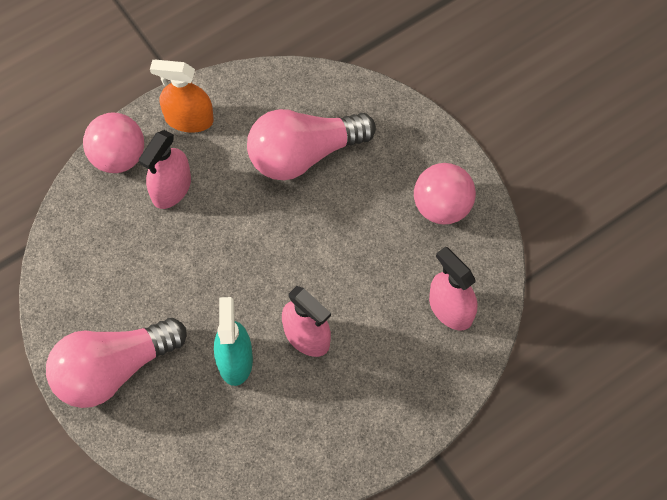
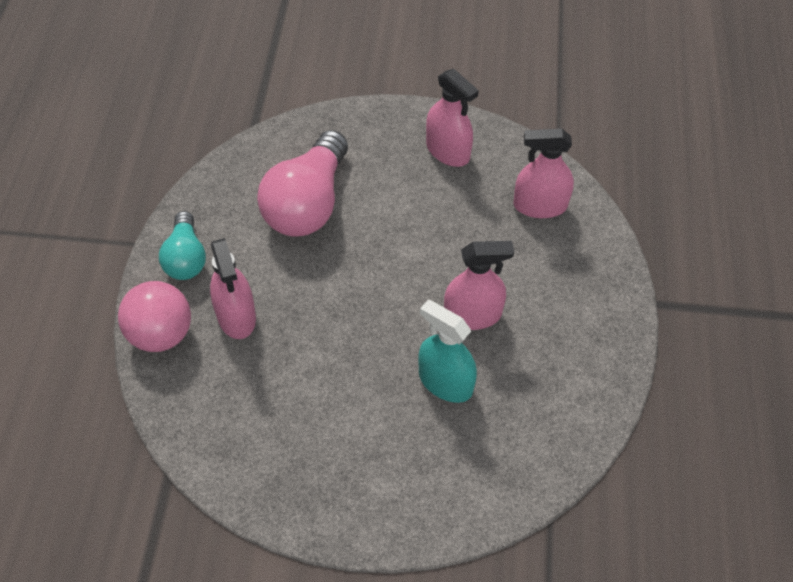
camera: 50 degrees left, 10 degrees down
(113, 369) = (363, 485): pink light bulb -> none
(189, 119) = (186, 258): orange spray bottle -> turquoise light bulb
(442, 206) = (448, 151): pink ball -> pink spray bottle

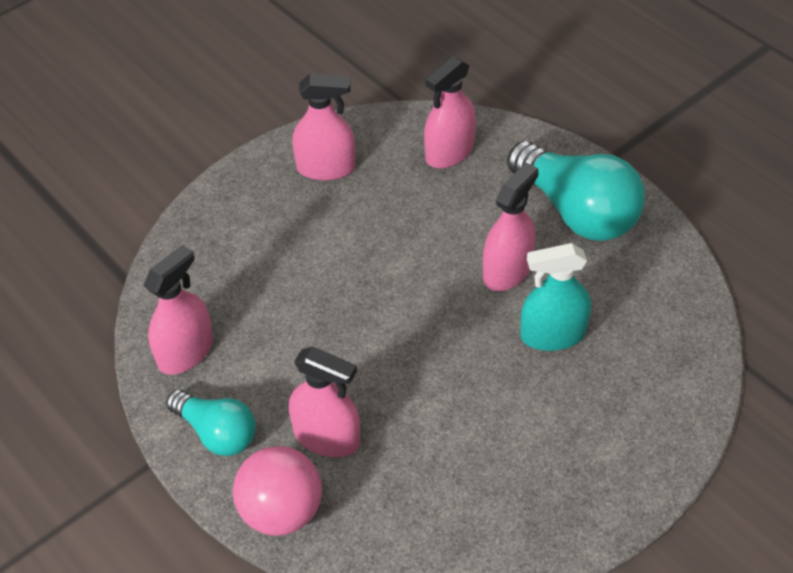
camera: 45 degrees left, 5 degrees down
(228, 196) = (185, 352): none -> pink spray bottle
(308, 203) = (265, 299): pink light bulb -> none
(572, 317) = (576, 211): none -> turquoise light bulb

